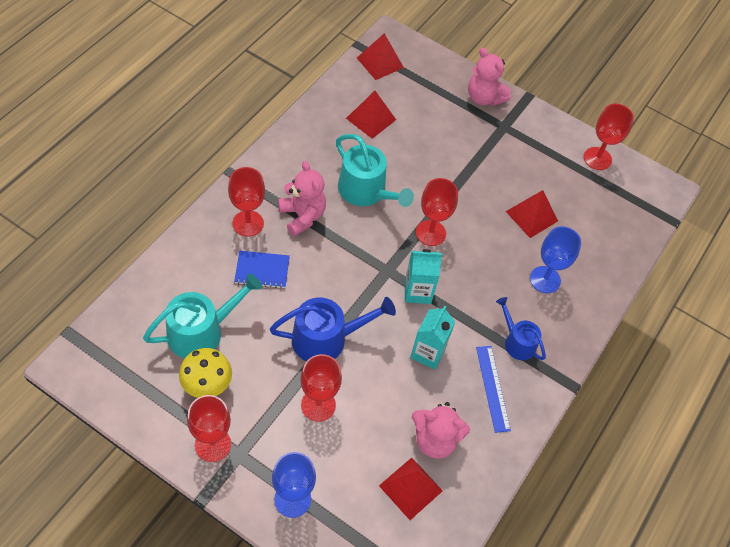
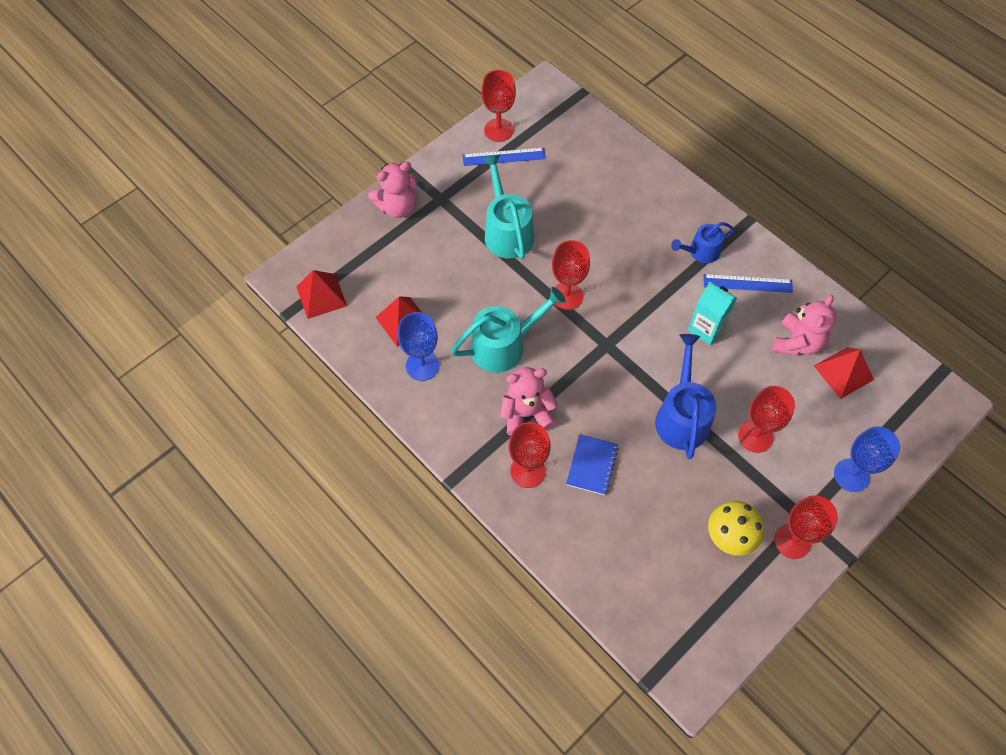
camera: 70 degrees left, 5 degrees up
(201, 332) = (662, 537): turquoise watering can -> turquoise watering can (507, 231)
(417, 291) = (636, 323): turquoise carton -> none
(531, 216) = (559, 203): red pyramid -> none
(545, 279) = (635, 212): blue goblet -> blue goblet (422, 365)
(568, 166) = (503, 156): none -> blue ruler

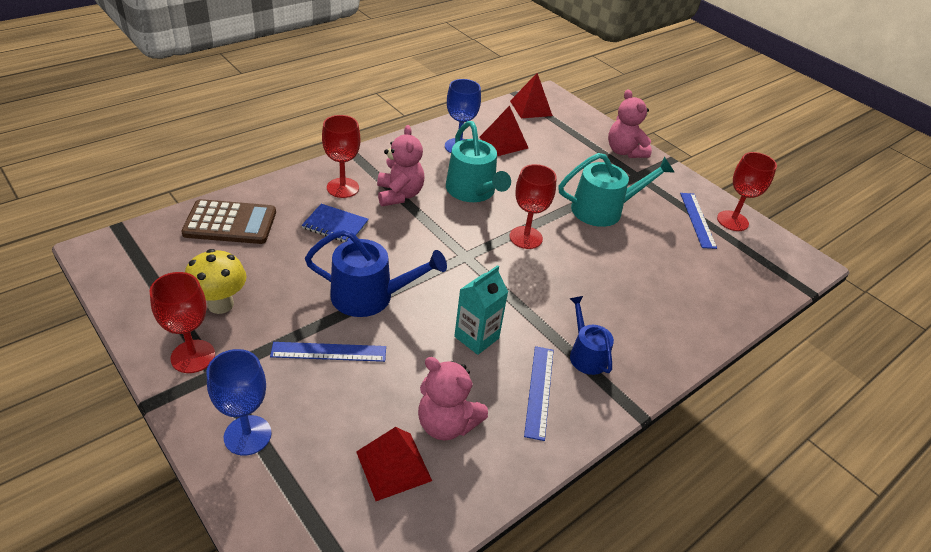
camera: 90 degrees right, 20 degrees down
(614, 567) = (230, 223): none -> brown calculator
(755, 436) = (329, 352): red goblet -> blue ruler

